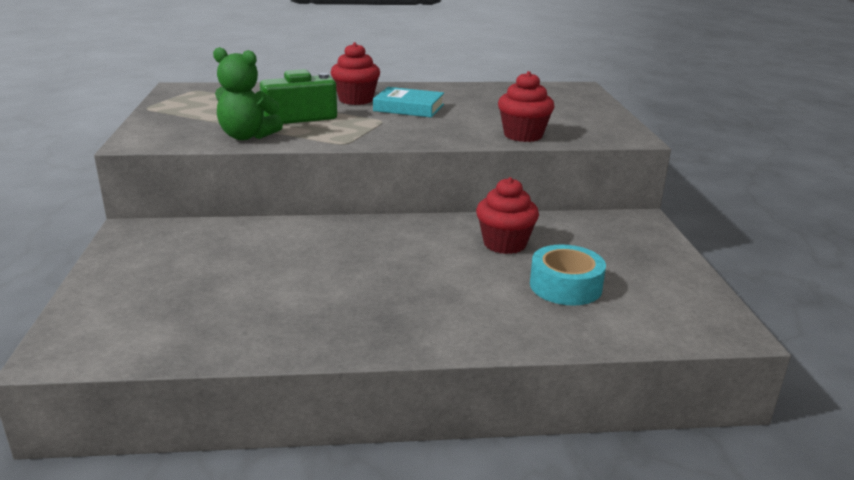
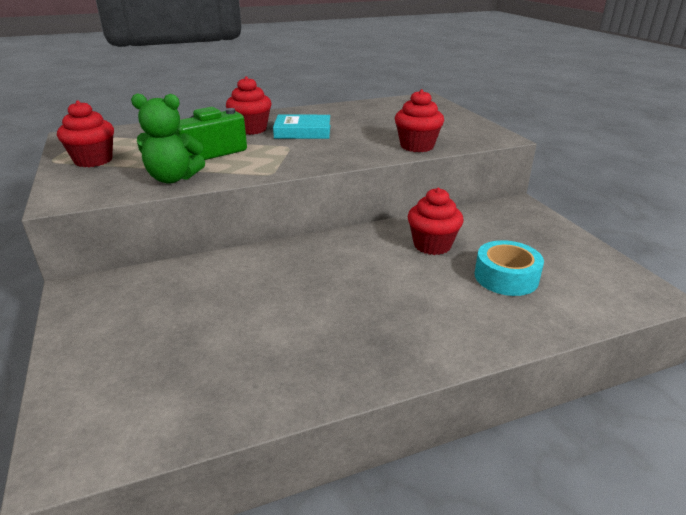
camera: 15 degrees left, 5 degrees up
(184, 112) = (93, 160): none -> red cupcake

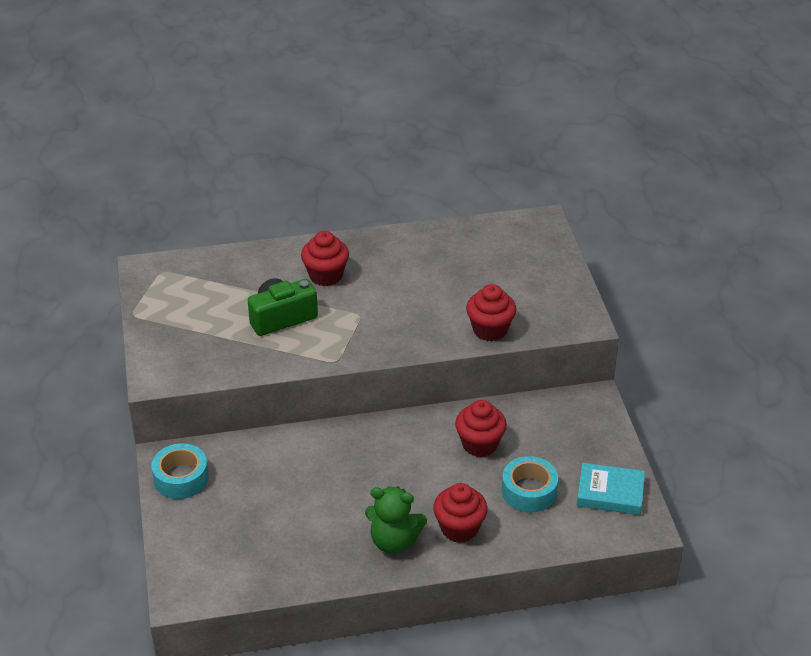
camera: 10 degrees right, 10 degrees up
(93, 160) = (171, 319): red cupcake -> red cupcake (459, 528)
(94, 307) = (181, 478): none -> turquoise tape
(173, 178) = (247, 358): green teddy bear -> green teddy bear (394, 541)
(303, 132) = (379, 287): turquoise book -> turquoise book (610, 493)

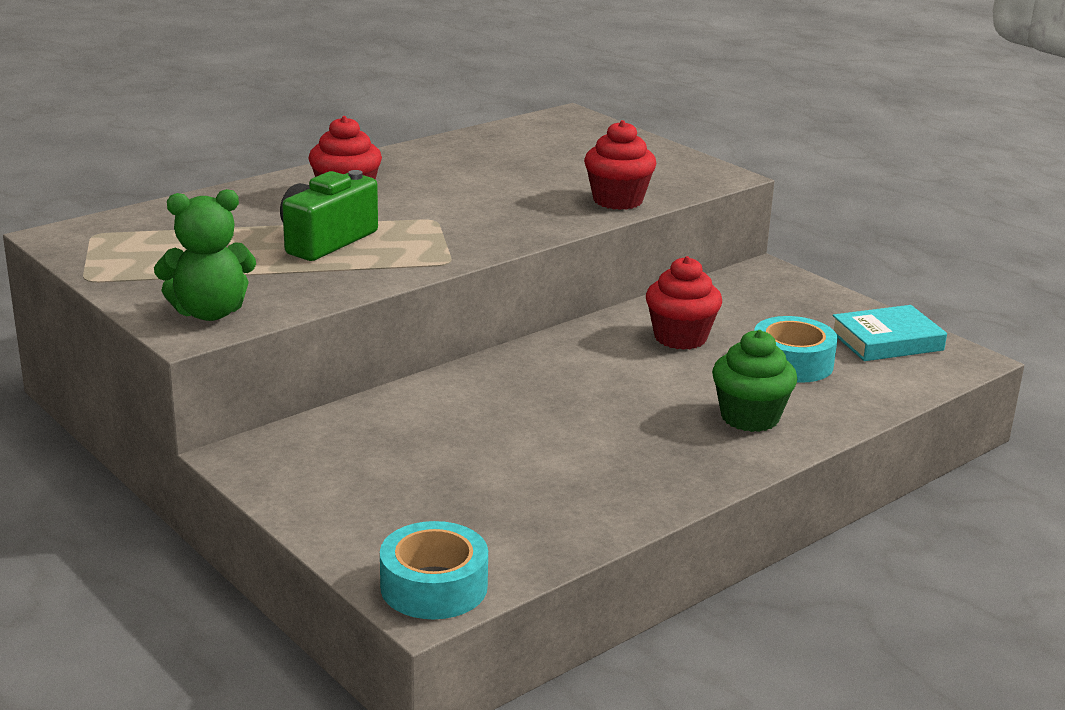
camera: 30 degrees left, 15 degrees down
(181, 478) = (291, 471): turquoise tape -> turquoise tape (434, 586)
(394, 541) = (680, 452): green teddy bear -> green teddy bear (210, 312)
(459, 528) = (749, 417): red cupcake -> green cupcake

